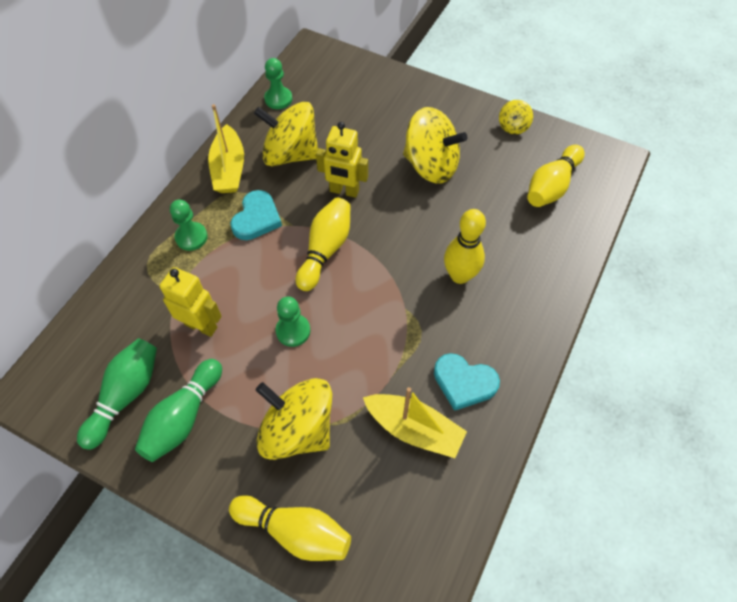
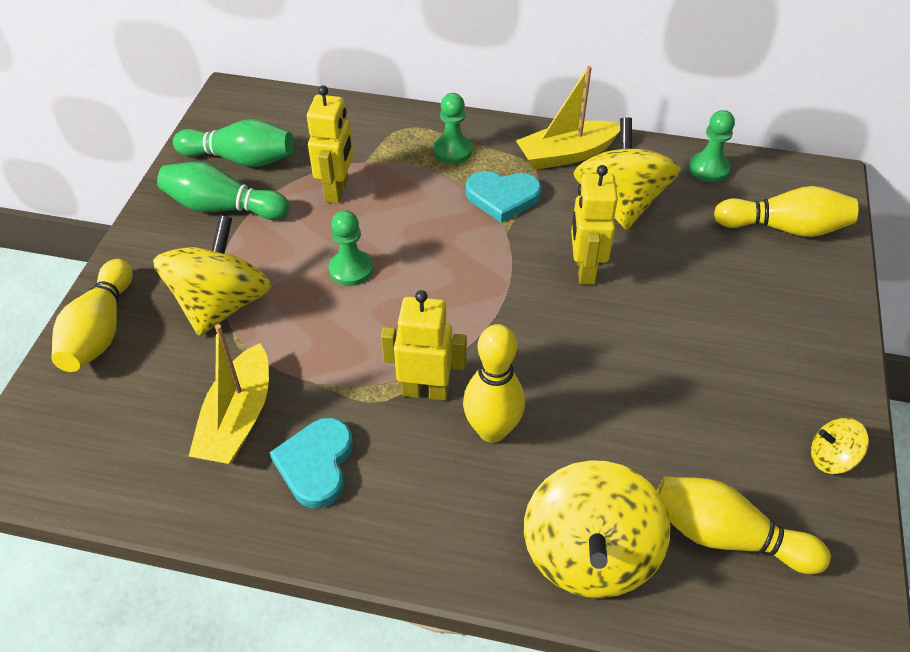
camera: 75 degrees right, 10 degrees down
(325, 250) = (480, 272): yellow bowling pin -> yellow bowling pin (784, 228)
(420, 306) = (425, 391): none -> yellow robot
(431, 165) = (682, 358): yellow spinning top -> yellow spinning top (589, 554)

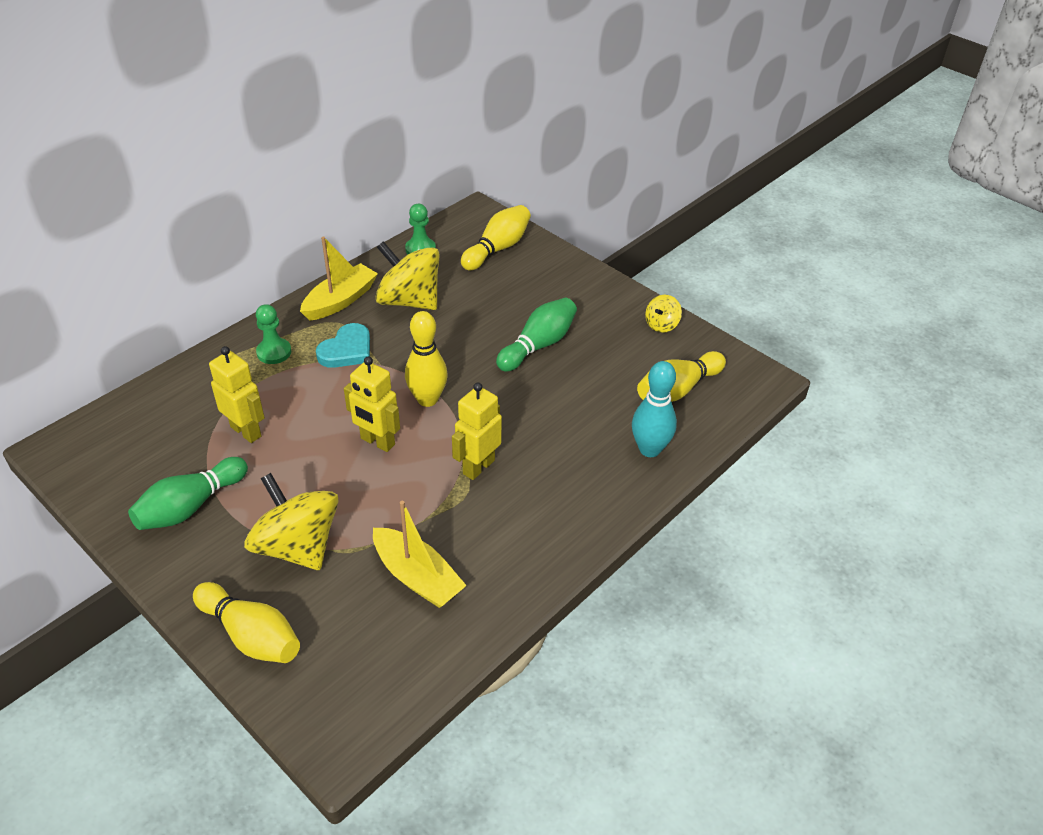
camera: 60 degrees left, 5 degrees down
(241, 159) = (144, 474): green bowling pin -> green bowling pin (538, 345)
(316, 464) = (491, 548): turquoise heart -> none
(351, 269) = (335, 458): green pawn -> none
(492, 430) = (535, 449): yellow bowling pin -> yellow bowling pin (427, 399)
(567, 154) = (340, 301): yellow boat -> yellow boat turned 150 degrees counterclockwise
(584, 270) = (448, 345): yellow robot -> yellow robot (377, 442)
(589, 554) = (649, 449): yellow spinning top -> turquoise bowling pin

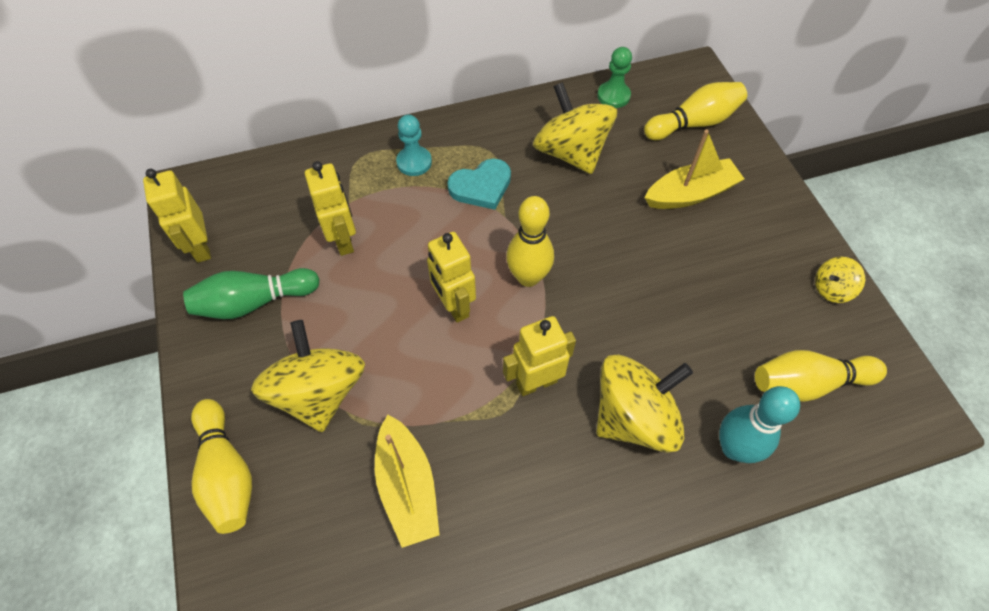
camera: 30 degrees right, 15 degrees up
(107, 486) = (201, 247): none -> yellow robot
(274, 352) = (414, 162): green pawn -> turquoise pawn
(340, 301) = (505, 127): yellow boat -> yellow boat (690, 194)
(538, 345) = (676, 259): green bowling pin -> none
(567, 459) = (634, 417): none -> yellow spinning top

